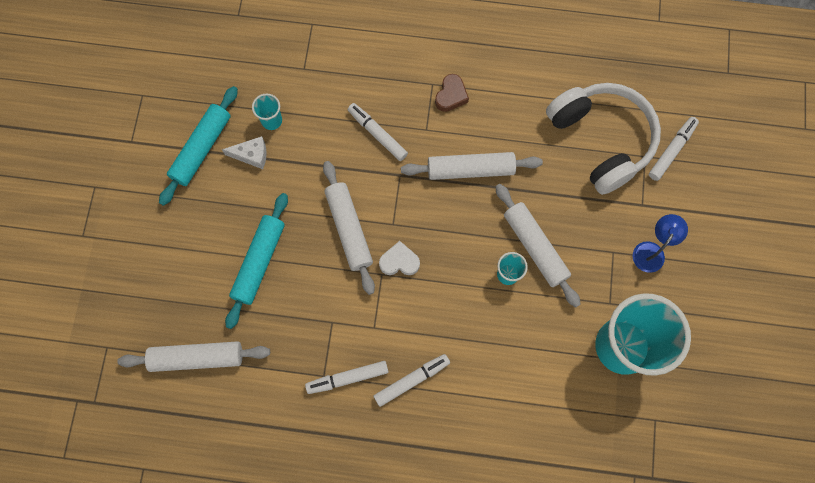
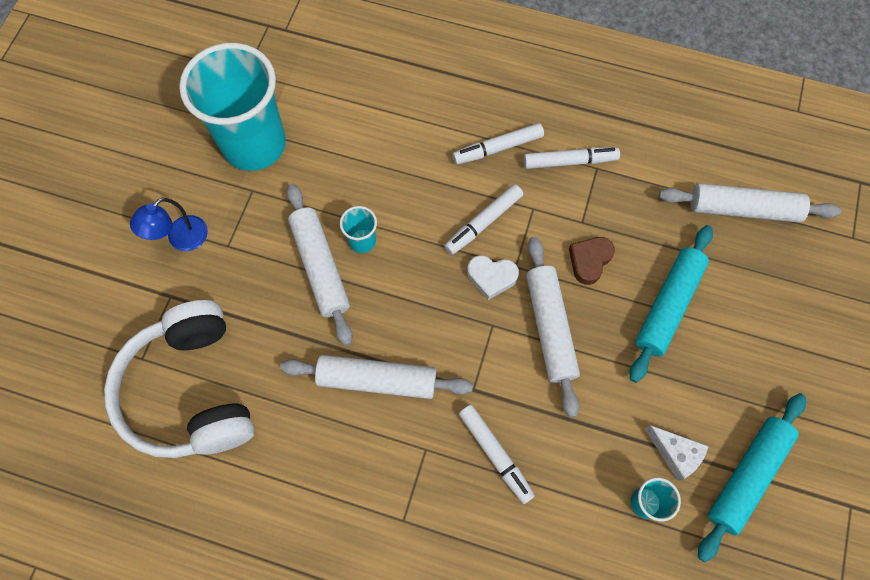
camera: 170 degrees left, 5 degrees down
(251, 155) = (675, 453): white cheese -> white cheese turned 150 degrees counterclockwise
(451, 95) = (379, 496): brown heart -> brown heart (589, 261)
(671, 150) = (104, 360): white marker -> white marker (483, 223)

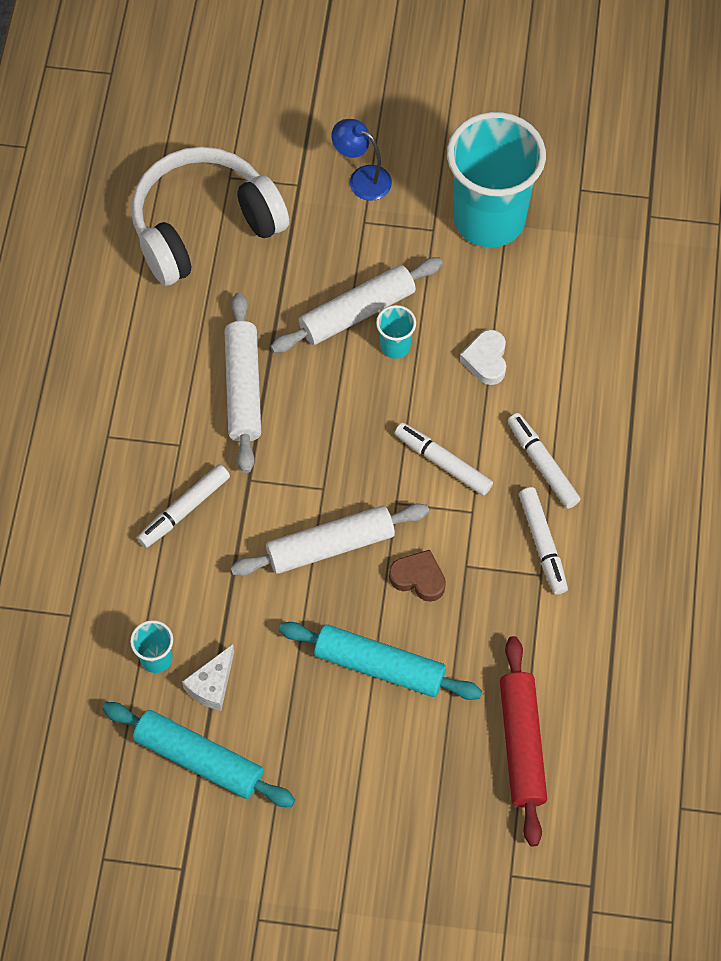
camera: 80 degrees right, 5 degrees down
(491, 277) = (378, 480): white heart -> white heart (486, 360)
(743, 209) = (521, 744): white rolling pin -> red rolling pin

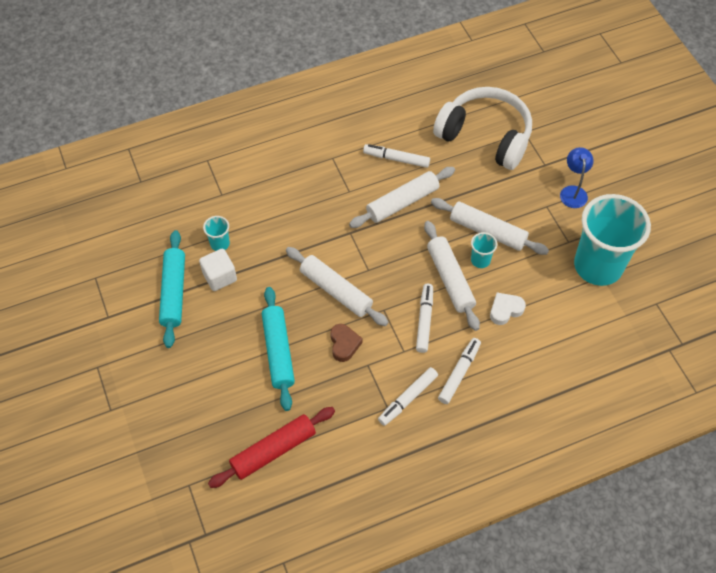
camera: 60 degrees right, 5 degrees down
(184, 510) = (313, 212): white marker -> white marker (396, 159)
(212, 685) = (219, 277): white cheese -> white cube
(401, 398) = (450, 279): none -> white rolling pin

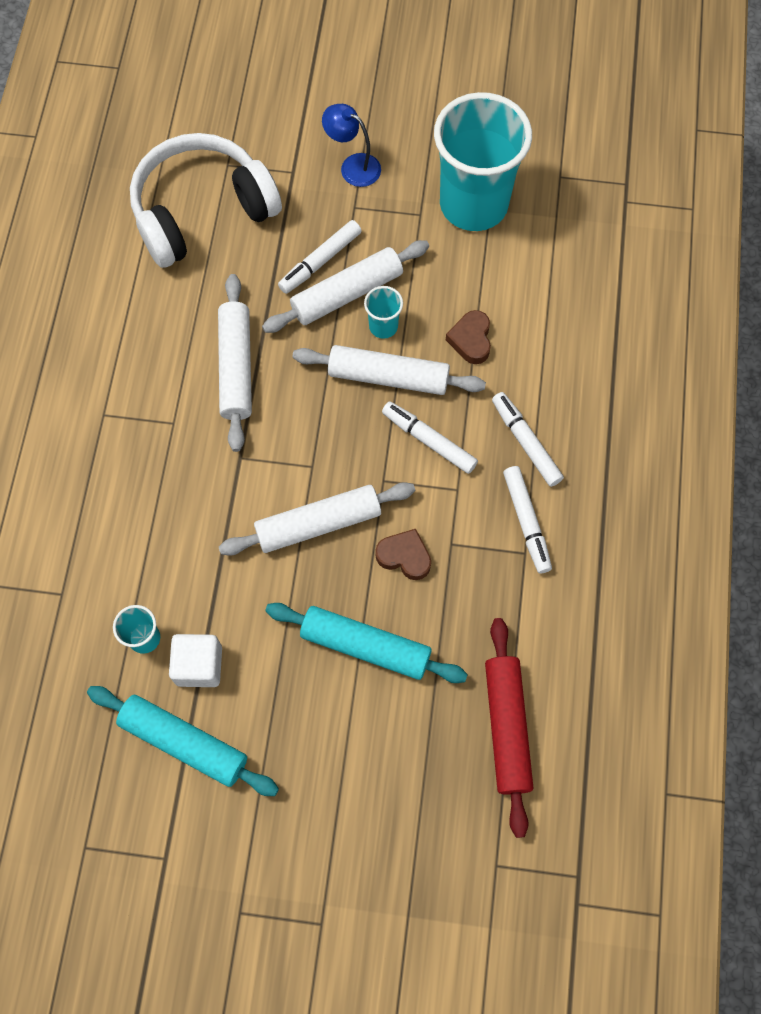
camera: 60 degrees left, 10 degrees up
(396, 159) = (162, 336): white marker -> white marker (320, 261)
(505, 310) = (471, 340): white heart -> brown heart

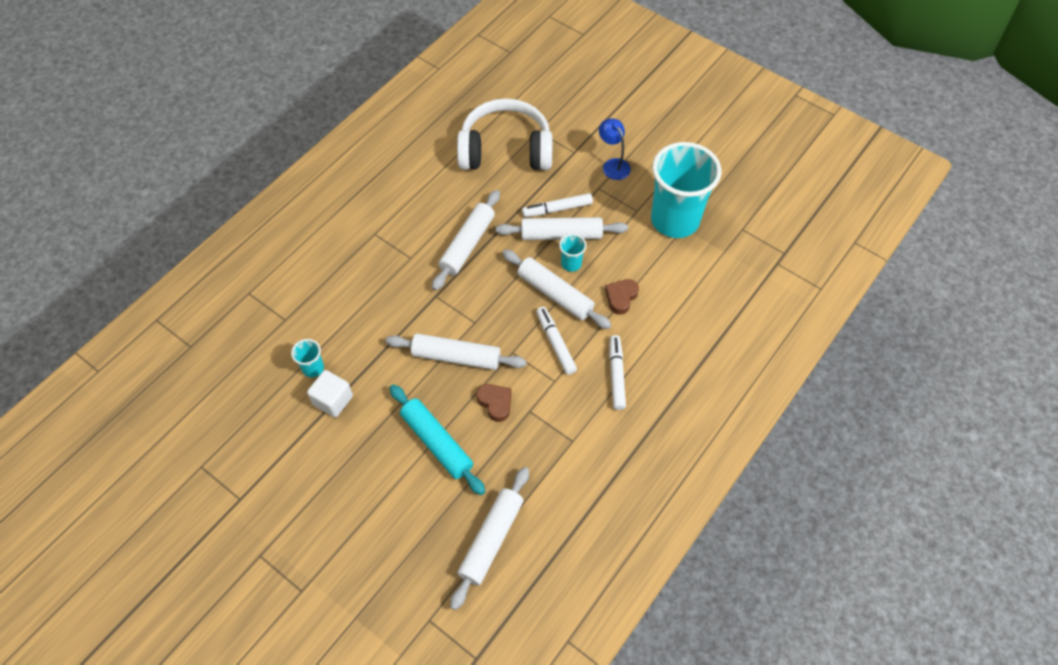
camera: 30 degrees right, 10 degrees down
(184, 742) = (295, 439): turquoise rolling pin -> none
(506, 727) = (491, 539): red rolling pin -> white rolling pin
(526, 522) = (585, 422): white marker -> none

